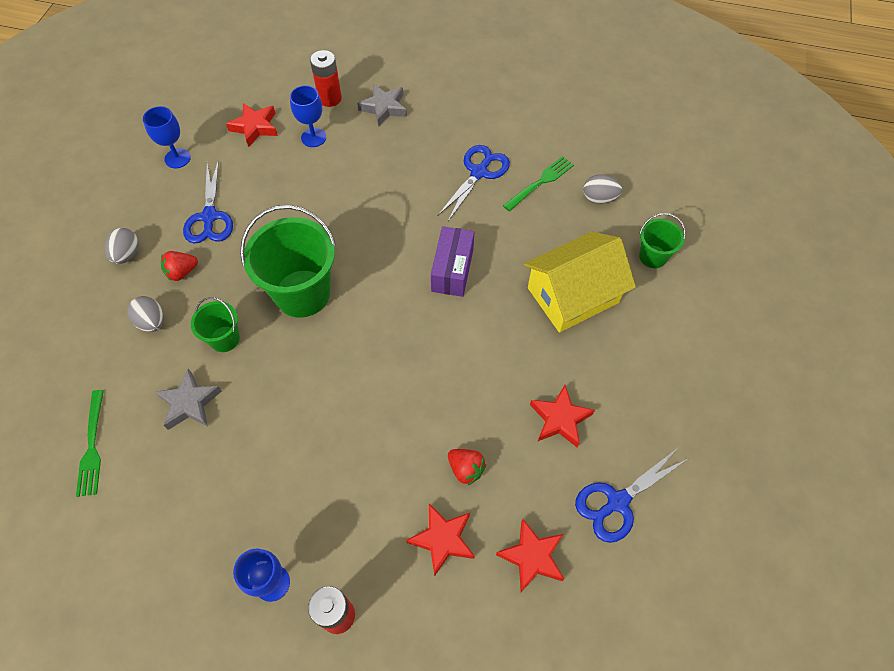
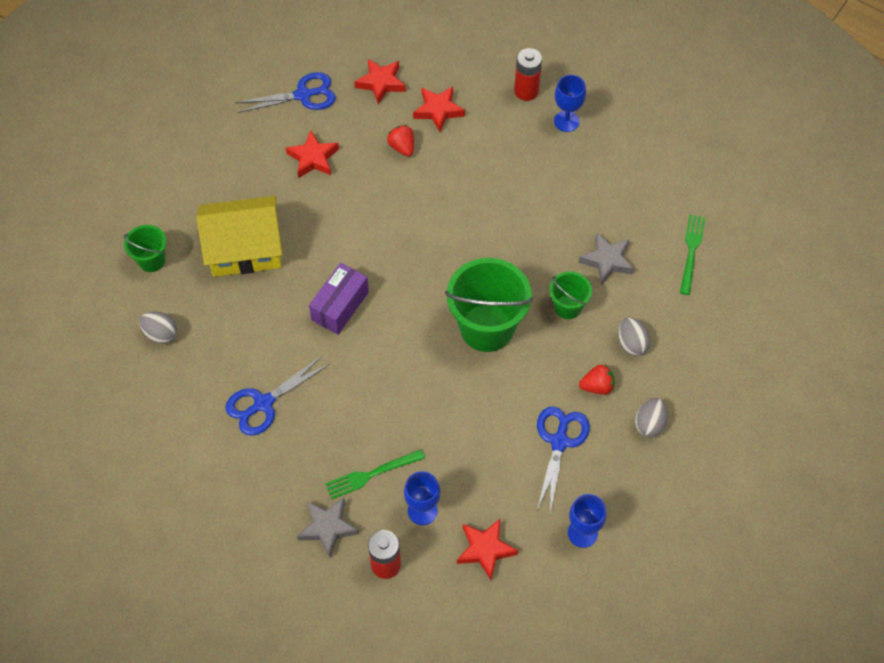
camera: 160 degrees left, 0 degrees up
(540, 182) = (207, 371): green fork -> green fork (371, 475)

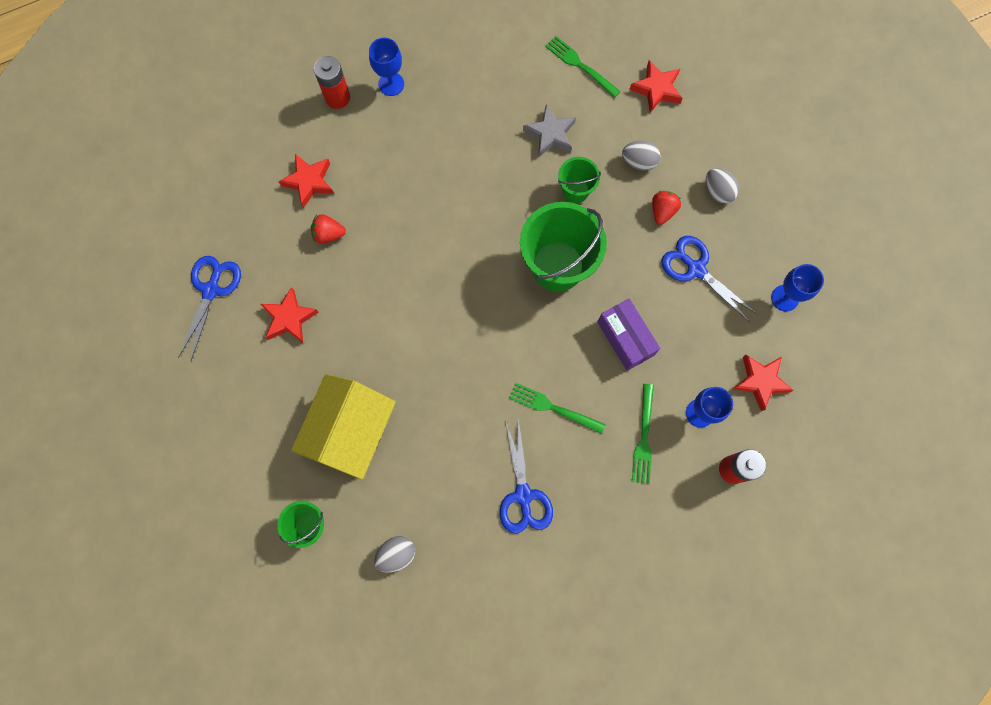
camera: 60 degrees left, 15 degrees up
(328, 528) = (674, 500): grey star -> none
(340, 306) = (463, 377): purple box -> purple box (625, 338)
(354, 388) = (552, 408): none -> green fork
(381, 83) = (245, 214): red star -> red star (656, 89)

